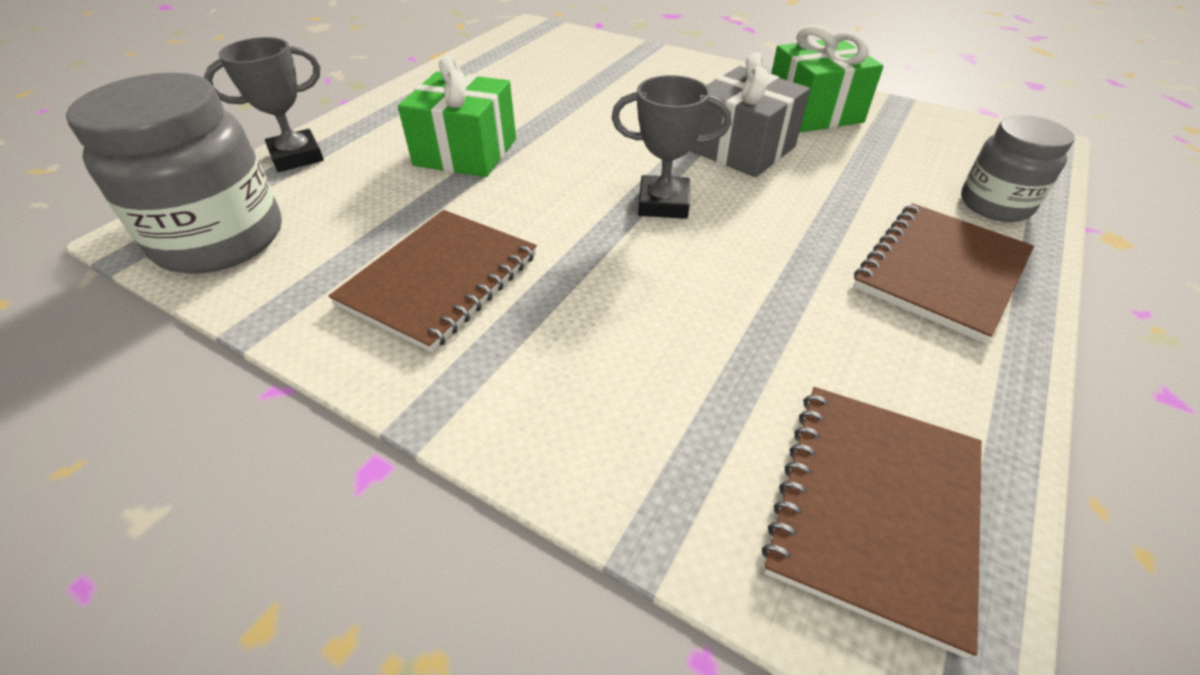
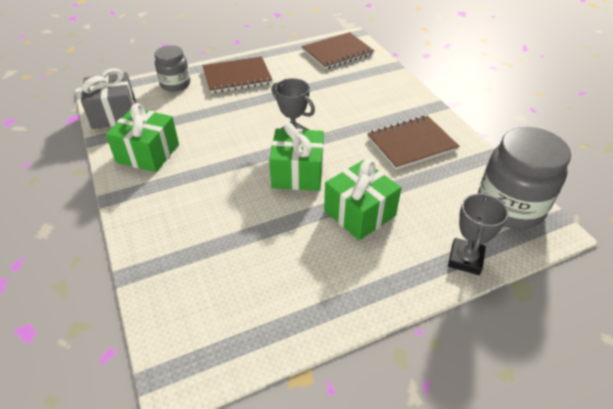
camera: 145 degrees left, 0 degrees up
(297, 157) = (465, 259): grey trophy -> grey trophy turned 75 degrees counterclockwise
(595, 162) = (297, 173): none -> green gift
(742, 149) = (220, 148): grey gift -> grey gift (114, 114)

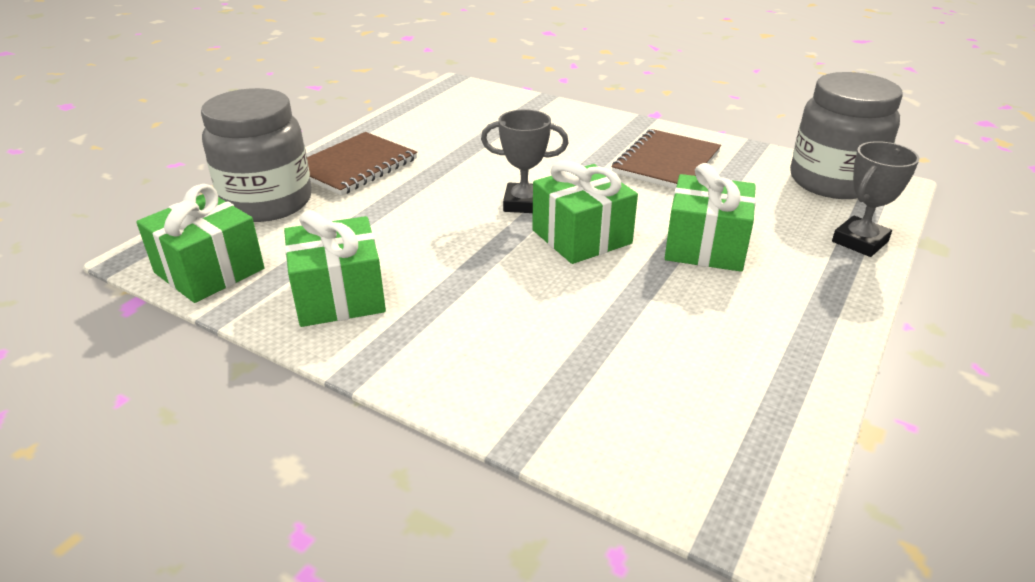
camera: 35 degrees left, 10 degrees down
(114, 114) = (209, 271): grey gift -> green gift
(175, 84) = (267, 202): grey jar -> grey jar, size x1.69
(337, 52) = (458, 103): brown notebook -> none
(465, 259) = (859, 241): grey trophy -> grey trophy turned 60 degrees clockwise

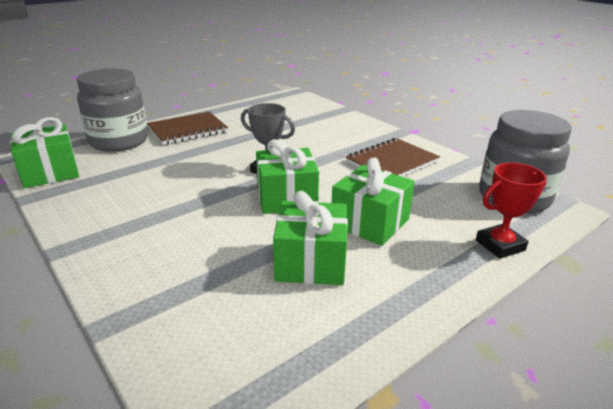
camera: 20 degrees right, 5 degrees down
(339, 296) = (102, 201): green gift -> green gift (311, 262)
(859, 241) = (500, 245): grey trophy -> red trophy

